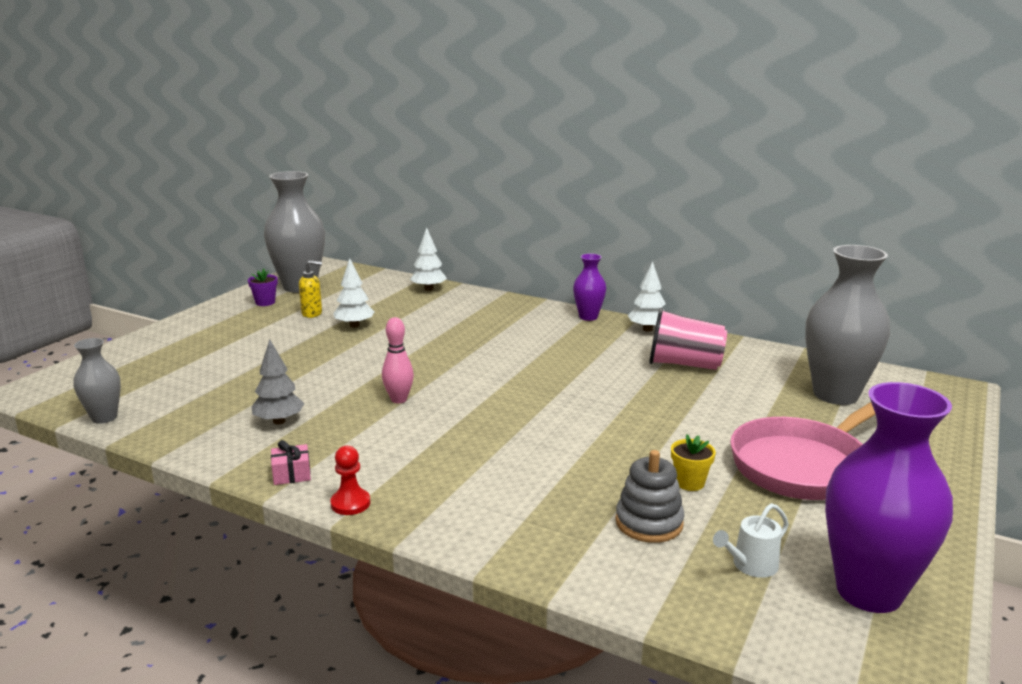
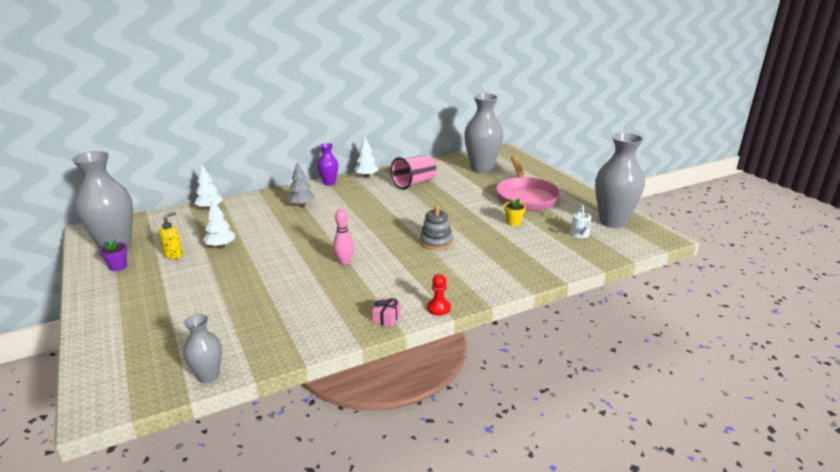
camera: 55 degrees left, 5 degrees up
(279, 421) = (316, 306): grey tree -> grey tree (302, 205)
(649, 523) = (533, 242): grey stacking toy -> grey stacking toy (436, 242)
(869, 591) = (612, 222): purple vase -> grey vase

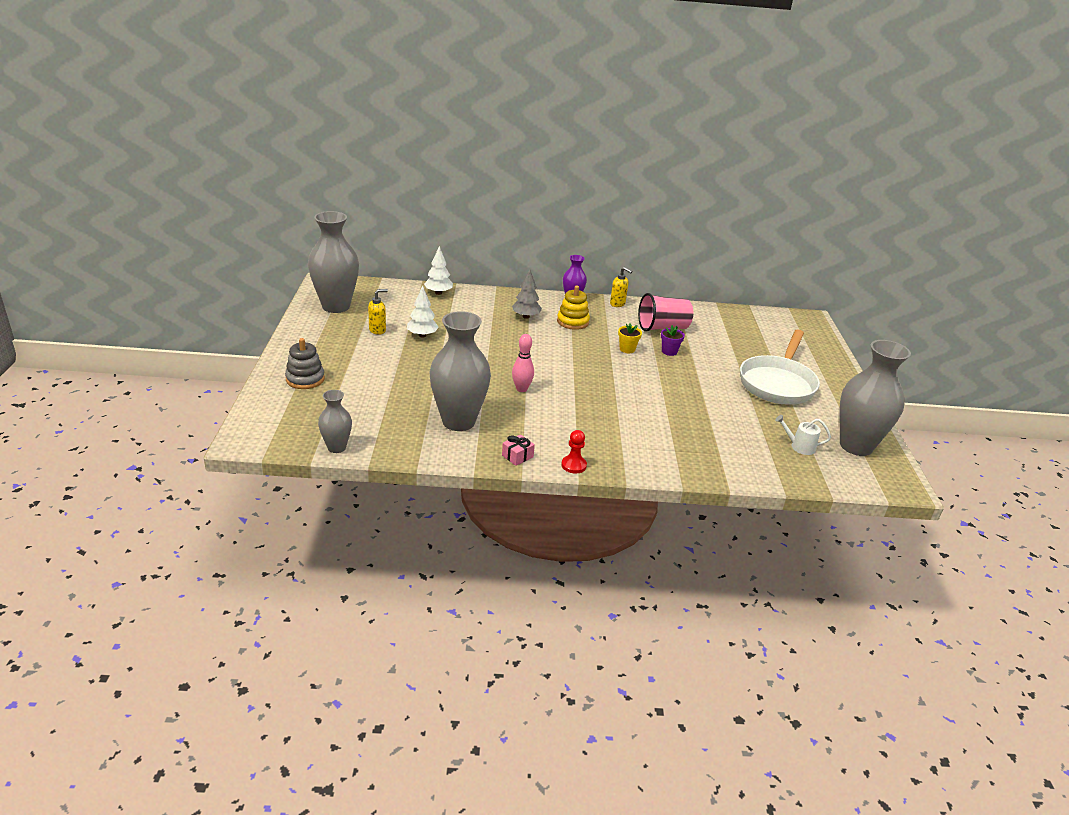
camera: 25 degrees right, 5 degrees up
(118, 266) = (327, 326): purple flower pot -> purple flower pot (669, 351)
(343, 198) = (572, 322): none -> yellow stacking toy
(366, 176) = (617, 304): white tree -> yellow soap dispenser
(436, 242) = (629, 400): grey stacking toy -> grey stacking toy (305, 379)
(481, 169) = (757, 334): grey vase -> grey vase (458, 421)
(513, 222) = (734, 407): yellow flower pot -> yellow flower pot (627, 349)
(525, 197) = (778, 383): pink pan -> white pan
(580, 234) = (799, 446): white watering can -> white watering can turned 75 degrees clockwise

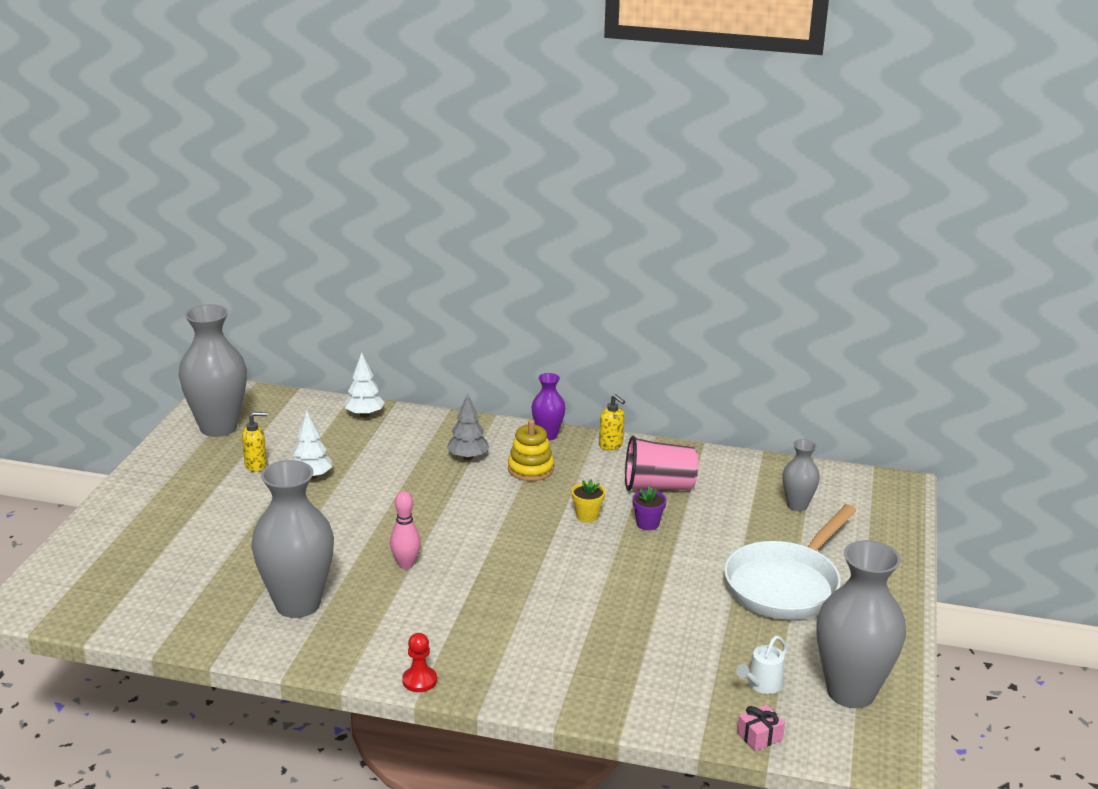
camera: 15 degrees right, 5 degrees down
(305, 379) = (131, 529): grey stacking toy -> none
(336, 447) = (125, 626): grey vase -> grey vase (797, 505)
(517, 456) = (350, 660): pink gift -> pink gift (759, 736)
(799, 446) = (762, 684): white watering can -> white watering can turned 75 degrees counterclockwise

